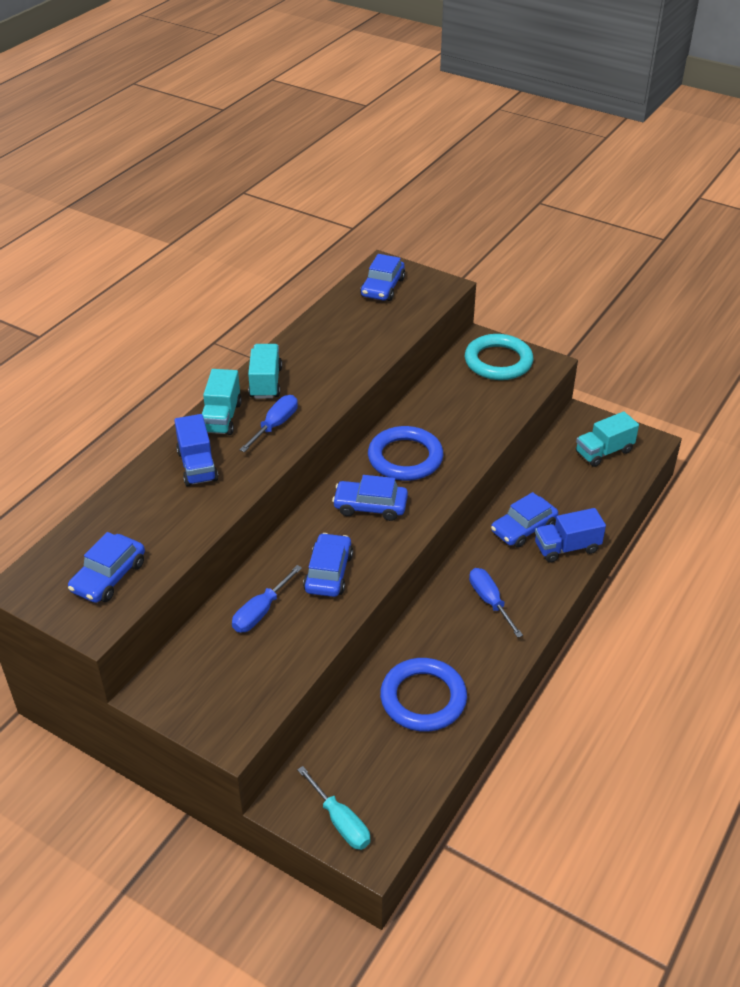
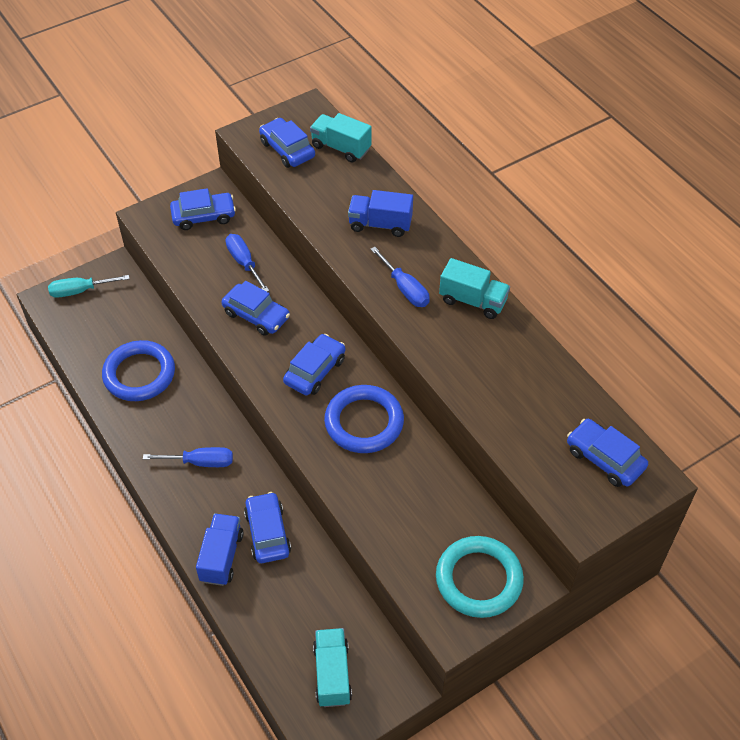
camera: 115 degrees right, 10 degrees up
(204, 679) = (204, 216): none -> blue car
(222, 418) = (436, 256): turquoise truck -> turquoise truck (341, 148)

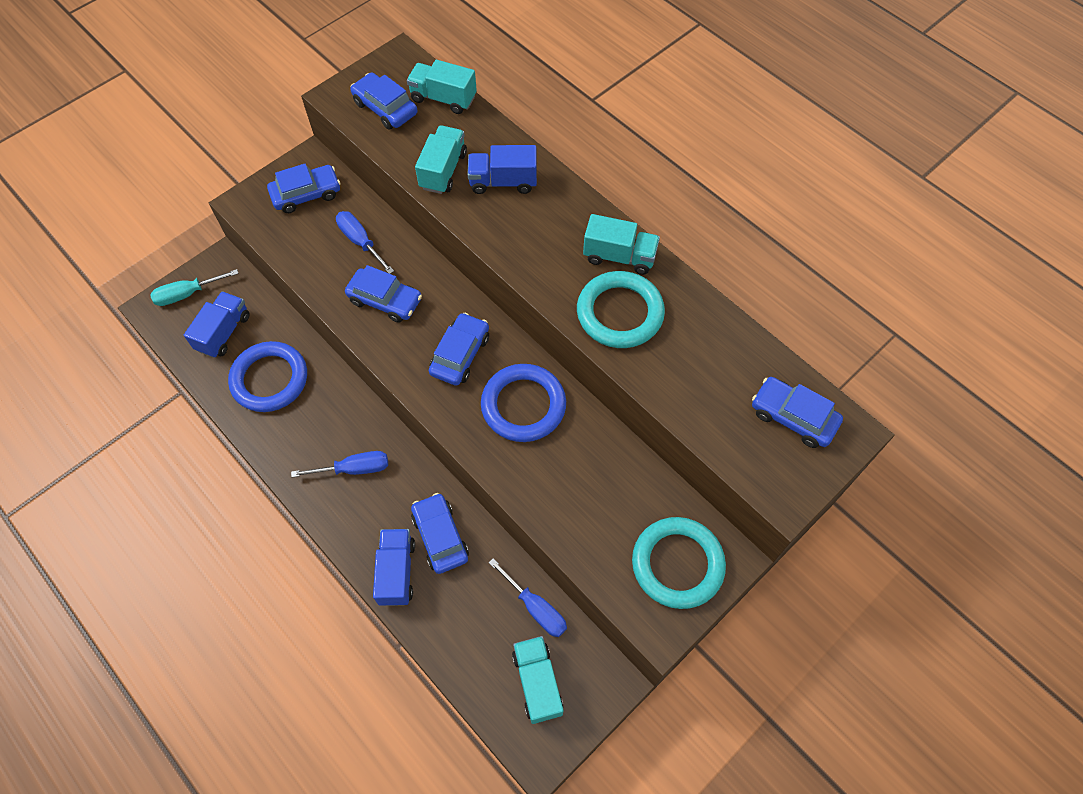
camera: 10 degrees left, 10 degrees up
(106, 328) = (224, 332): none -> blue truck
(328, 208) = (443, 170): none -> turquoise truck
(405, 288) = (544, 252): blue screwdriver -> blue screwdriver (535, 607)
(463, 348) = (620, 313): none -> turquoise ring

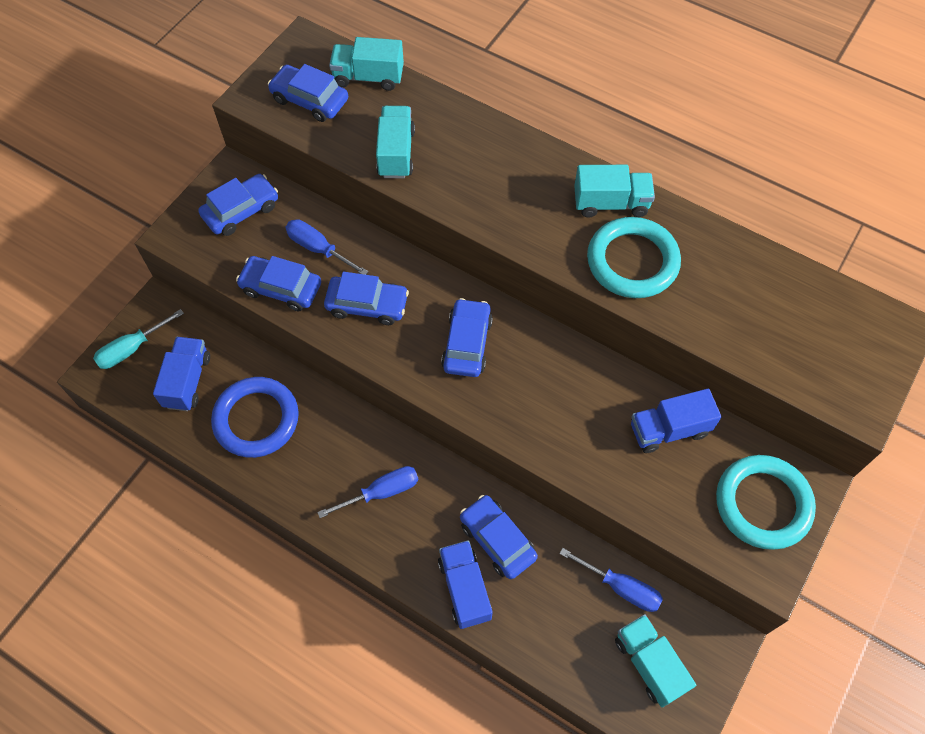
camera: 15 degrees left, 0 degrees up
(503, 182) = (463, 152): blue truck -> blue truck (669, 430)
(523, 405) = (551, 381): blue ring -> none
(793, 417) = (839, 326): blue car -> blue car (281, 288)

